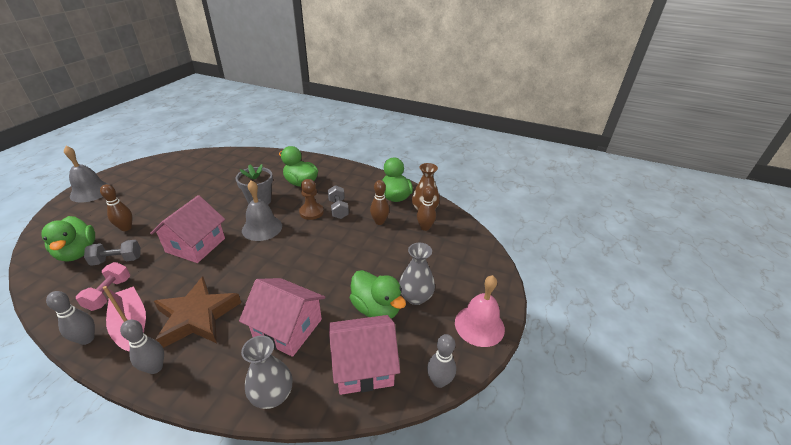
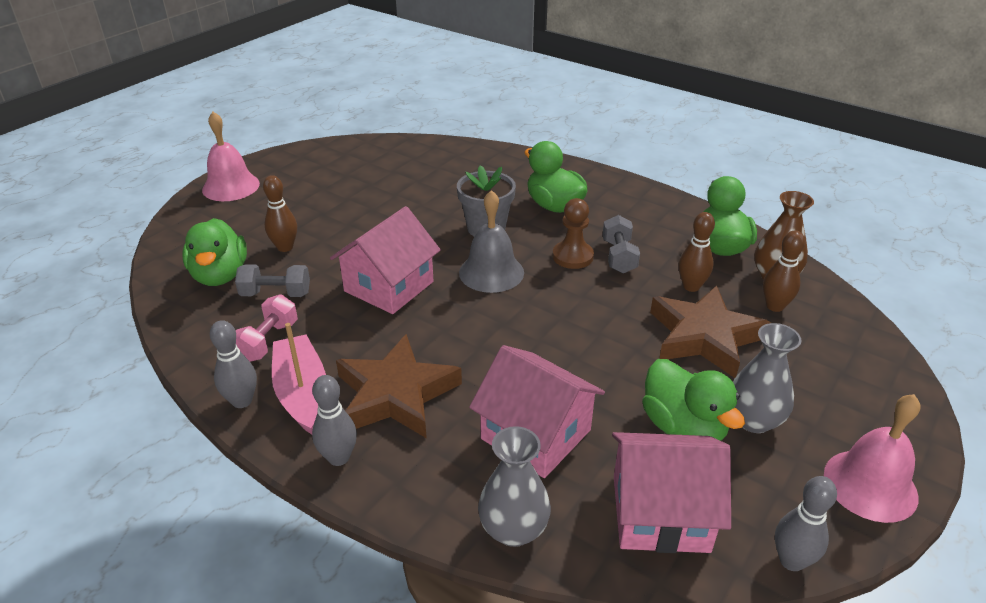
camera: 15 degrees right, 0 degrees up
(90, 192) = (231, 186): grey bell -> pink bell
(387, 251) = (704, 337): none -> brown star

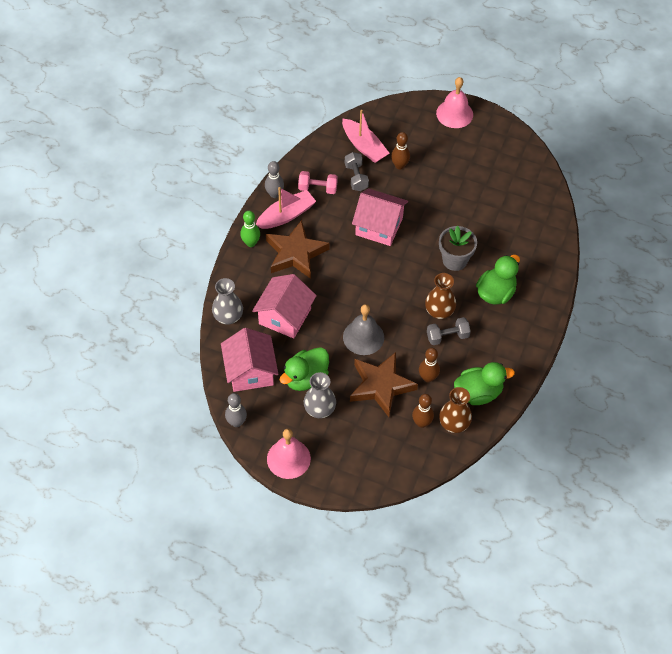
camera: 75 degrees right, 20 degrees up
(220, 275) = (364, 146): green duck -> pink boat
(339, 457) = (251, 243): grey bowling pin -> green bowling pin
(491, 272) = (408, 272): grey bell -> grey bell (363, 337)
(572, 256) = (439, 311): brown pawn -> brown vase

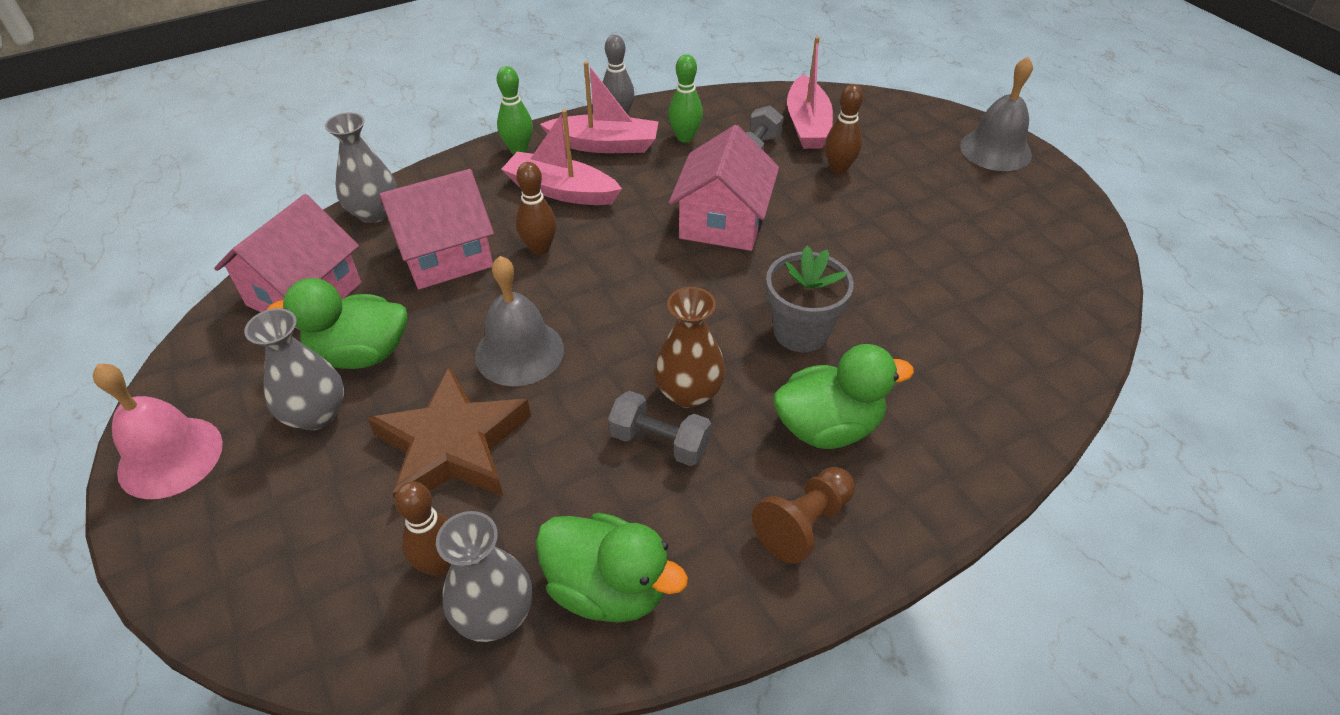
camera: 40 degrees right, 10 degrees down
(236, 422) = (188, 349): grey bowling pin -> none
(295, 253) = (561, 191): brown star -> pink boat
(317, 188) = (685, 137): pink dumbbell -> green bowling pin
(379, 226) = (722, 222): pink house -> pink house turned 45 degrees clockwise
(428, 378) = (546, 489): brown bowling pin -> brown bowling pin (540, 248)
(454, 113) = (995, 150): pink bell -> grey bell
(454, 424) = (494, 614): brown vase -> grey vase
(516, 332) = (803, 523): none -> brown pawn

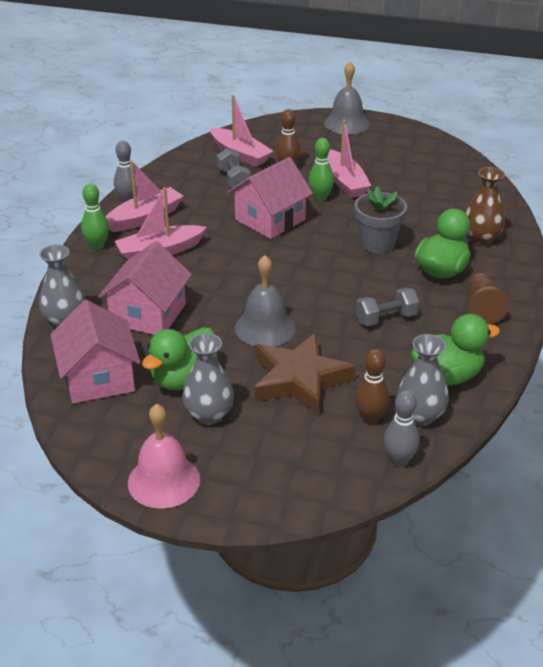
camera: 45 degrees left, 10 degrees down
(379, 655) = (399, 460): none -> grey bowling pin
(540, 248) = (196, 282): brown bowling pin -> none
(685, 137) = (185, 192): green bowling pin -> green bowling pin (320, 197)
(689, 393) = (368, 294): brown vase -> brown vase (481, 238)
(722, 222) = (270, 220): pink house -> pink house turned 75 degrees clockwise
(880, 225) = (344, 182): none -> pink boat

